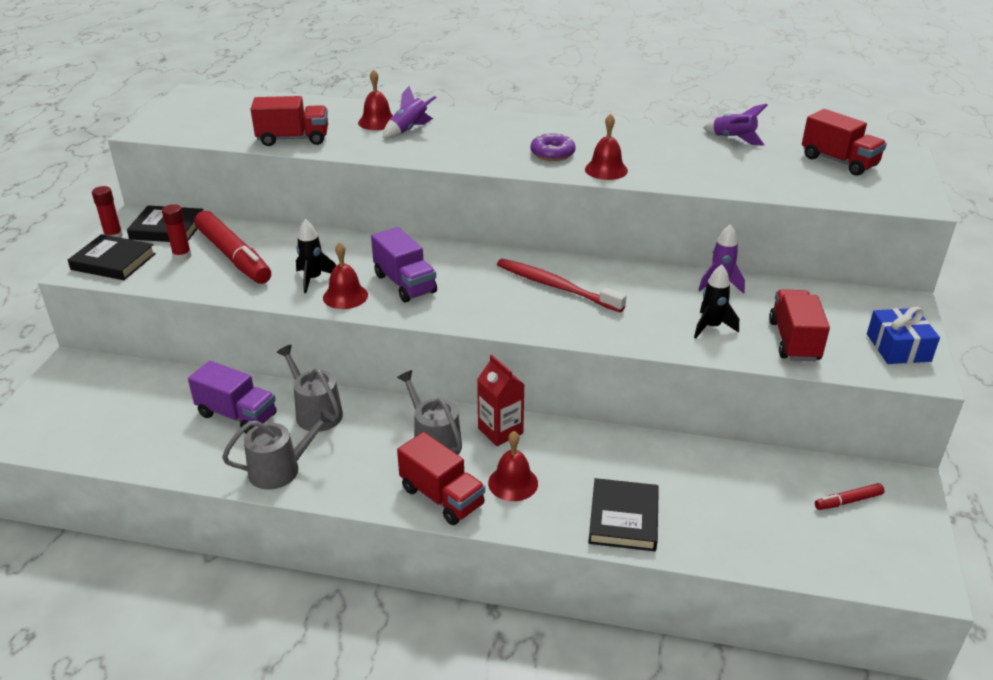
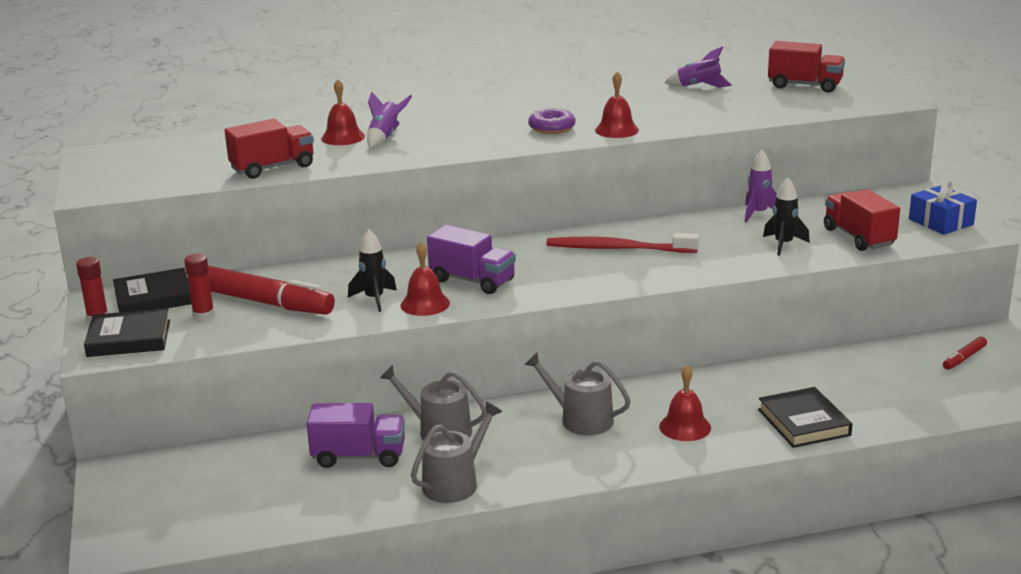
camera: 25 degrees left, 10 degrees down
(442, 497) = (632, 456): red truck -> none
(500, 431) = (633, 394): red carton -> none

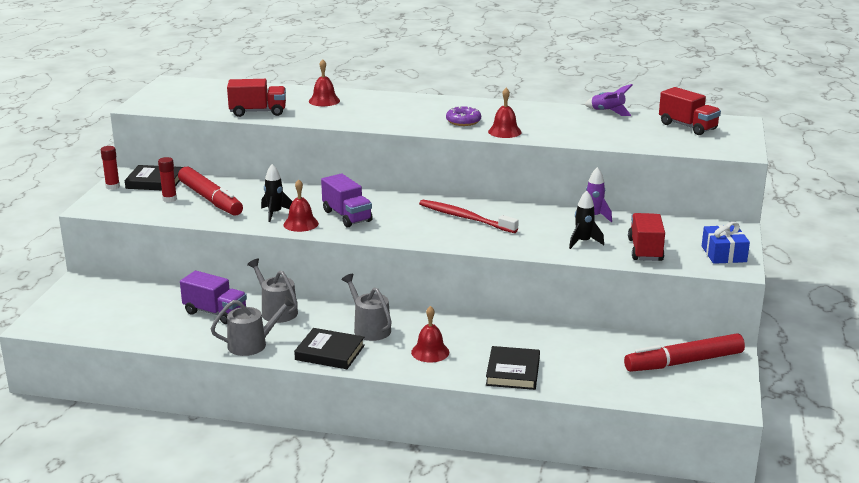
camera: 25 degrees right, 0 degrees up
(129, 338) = (116, 202): black book -> black book (330, 352)
(385, 137) = (349, 106): purple rocket -> none
(964, 358) = (684, 362): red marker -> red marker, size x2.25

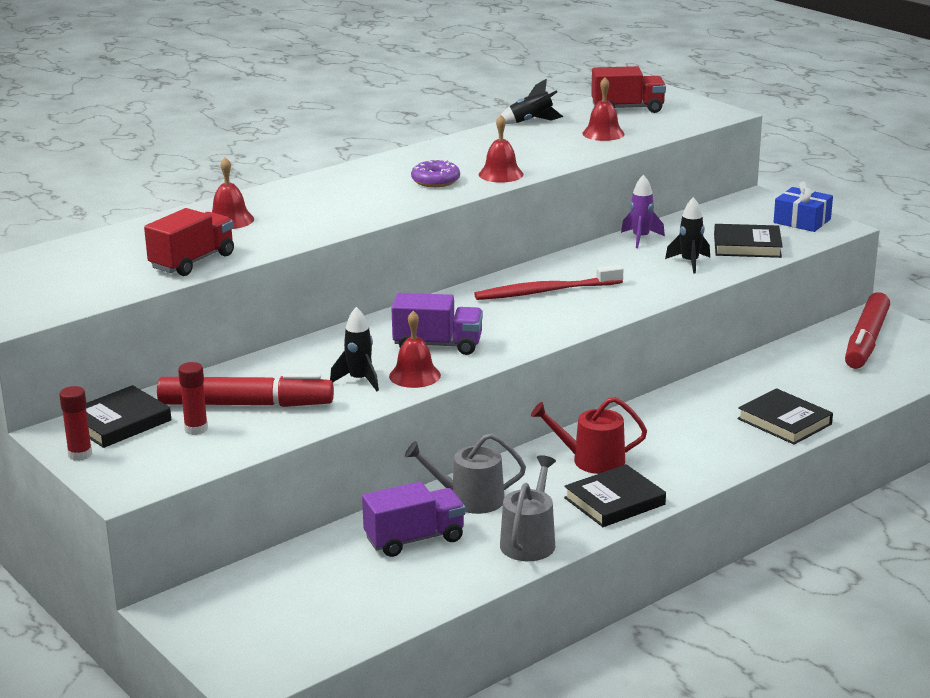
camera: 50 degrees left, 0 degrees up
(369, 328) = (592, 460): grey watering can -> red watering can
(430, 352) = (689, 447): red bell -> red bell (603, 133)
(607, 112) = (530, 121): purple rocket -> black rocket
(645, 250) = (747, 246): red truck -> black book

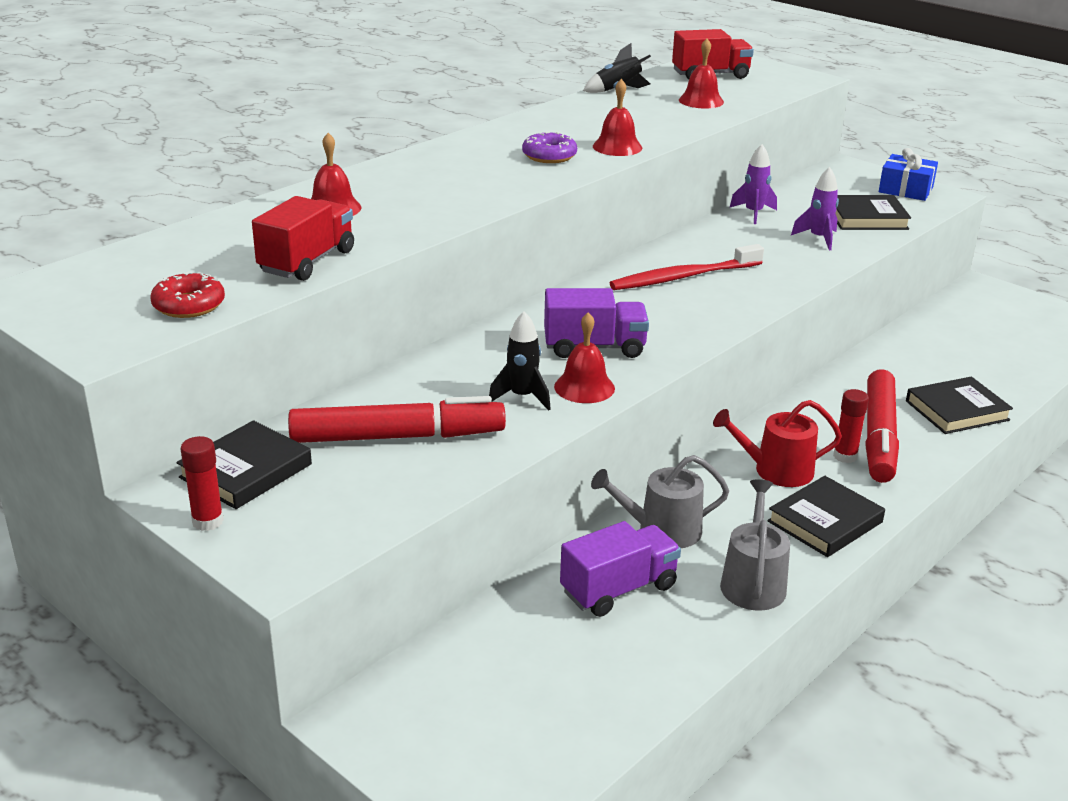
camera: 10 degrees left, 5 degrees up
(89, 291) = (189, 305): none -> red donut
(196, 429) = (347, 475): red glue stick -> red glue stick (845, 456)
(689, 263) = (818, 238): black rocket -> purple rocket
(784, 421) = (957, 410): black book -> black book turned 60 degrees counterclockwise
(866, 341) = (989, 314): red marker -> red marker (879, 436)

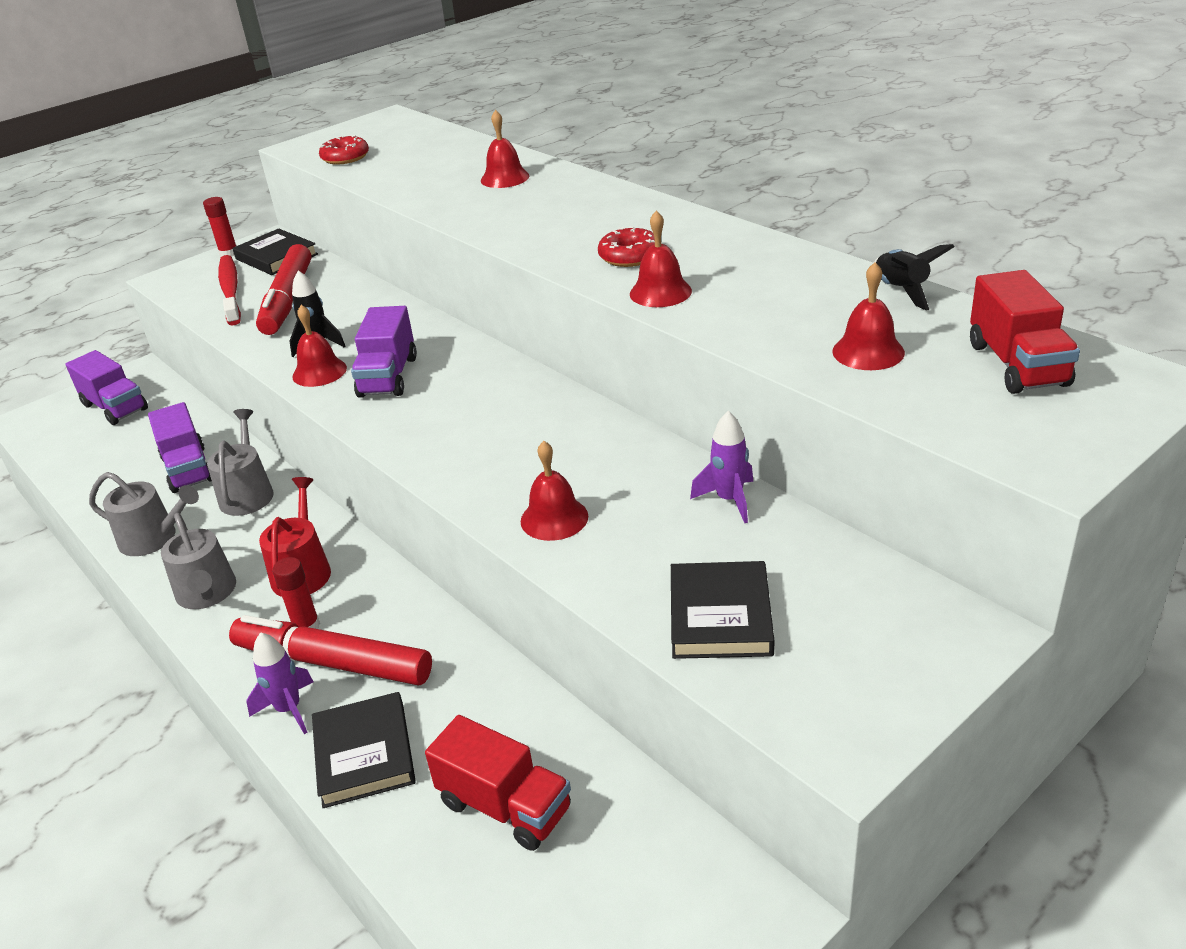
camera: 100 degrees right, 5 degrees up
(307, 262) = (399, 181): red truck -> red truck (505, 806)
(460, 713) = (115, 407): none -> purple truck
(549, 156) = (629, 256): purple donut -> red donut
(683, 277) = (530, 432): red toothbrush -> red toothbrush (230, 290)
(793, 264) = (554, 518): none -> red bell
(818, 238) = (637, 552): purple rocket -> purple rocket (289, 709)
(825, 522) = (207, 593): black book -> grey watering can
(905, 189) = (863, 693): blue gift -> none

